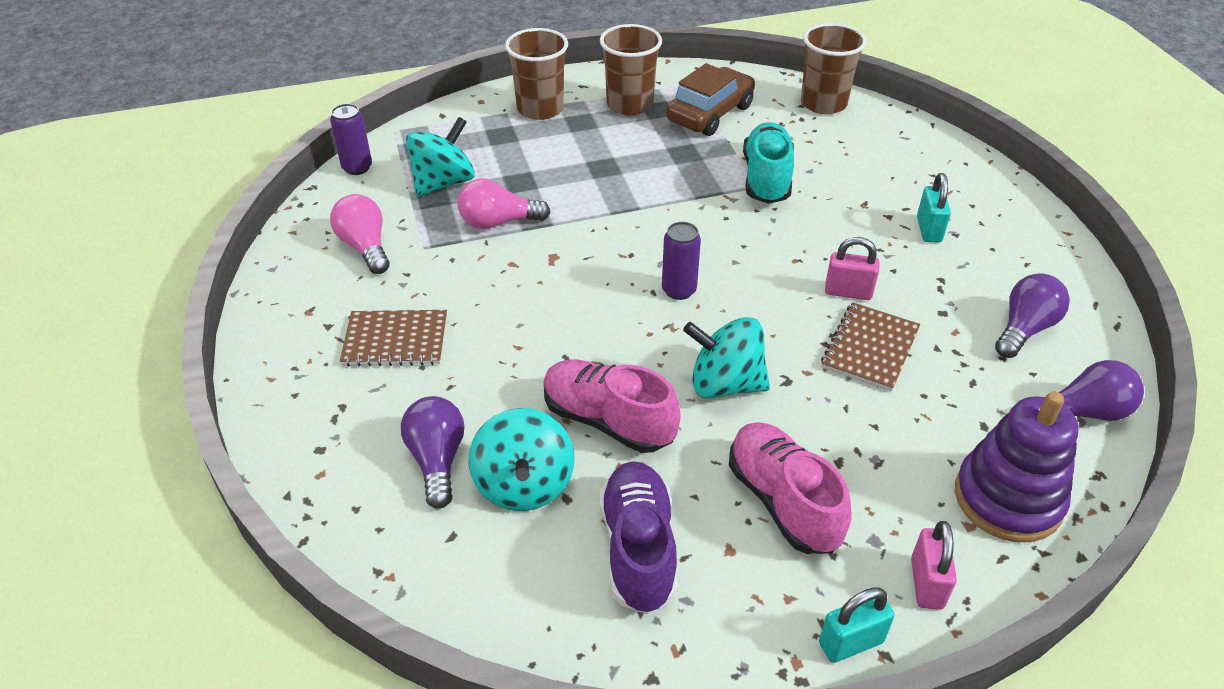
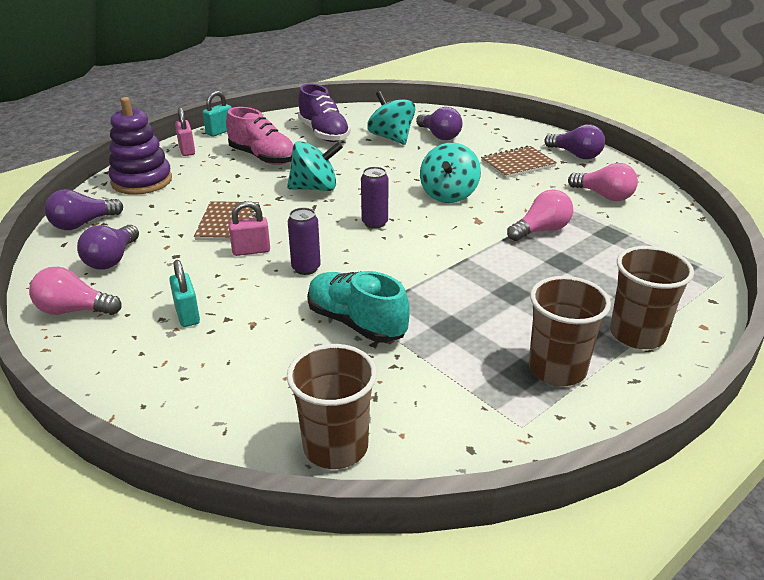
camera: 155 degrees right, 10 degrees down
(292, 332) = (576, 155): none -> purple light bulb
(357, 168) = (696, 238): purple can -> purple can (306, 268)
(443, 183) = (618, 245): turquoise spinning top -> turquoise spinning top (448, 195)
(608, 421) = (370, 162): pink shoe -> none
(710, 113) = (462, 385): brown car -> none
(766, 178) = (356, 323): turquoise shoe -> turquoise shoe turned 150 degrees clockwise
(1052, 267) = (74, 310): none -> pink light bulb

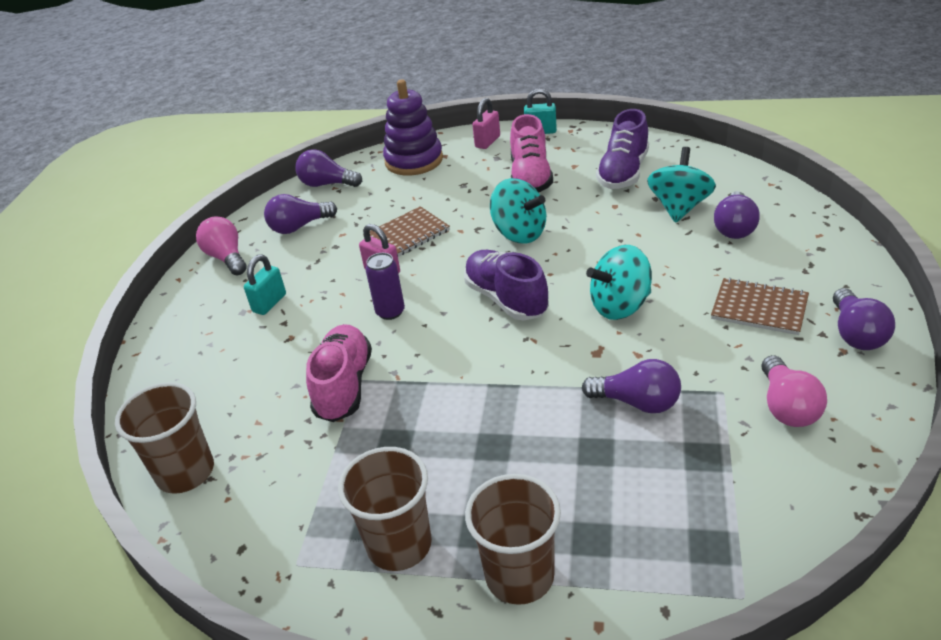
camera: 55 degrees right, 5 degrees up
(356, 323) = (344, 386): turquoise shoe -> pink shoe
(374, 223) = (506, 299): purple can -> purple shoe
(541, 230) = (637, 402): pink light bulb -> purple light bulb

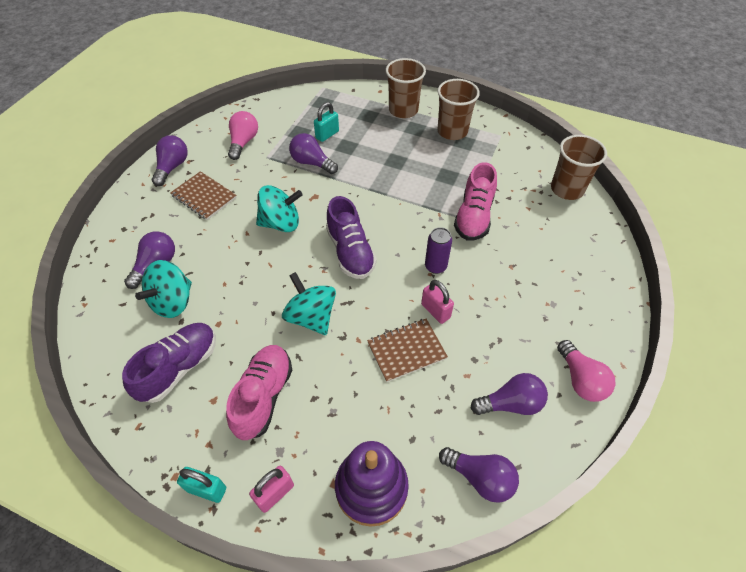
camera: 170 degrees left, 15 degrees up
(269, 303) = (531, 305): turquoise padlock -> turquoise padlock (327, 134)

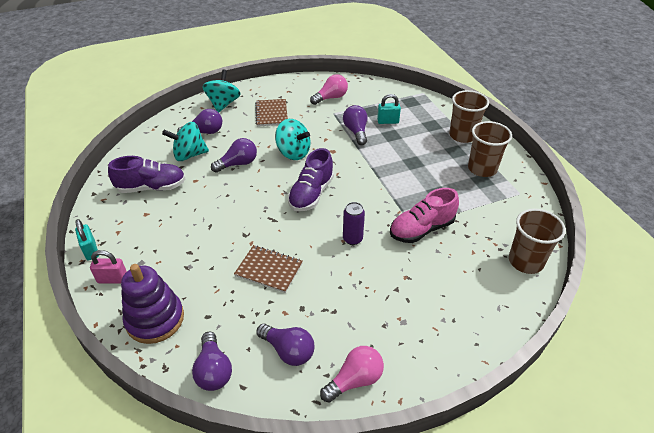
camera: 45 degrees right, 10 degrees down
(172, 167) = (275, 89): purple light bulb -> purple light bulb (238, 164)
(263, 396) = (168, 231): pink shoe -> none
(311, 317) = (243, 212): turquoise spinning top -> turquoise spinning top (223, 104)
(435, 311) = (316, 263): pink padlock -> none
(580, 379) = (355, 380): pink light bulb -> pink light bulb turned 150 degrees counterclockwise

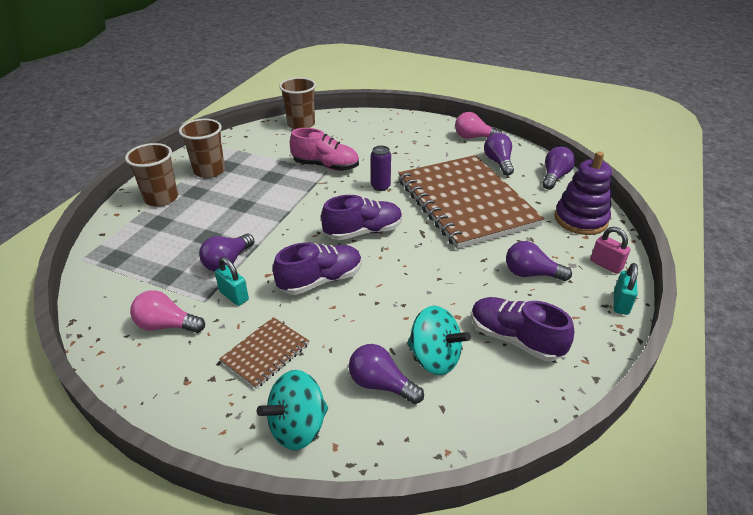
camera: 135 degrees left, 5 degrees down
(238, 164) = (391, 306): purple light bulb -> purple light bulb (531, 274)
(269, 270) = (466, 202): brown notebook -> brown notebook, size x2.38
(293, 153) = (320, 280): turquoise spinning top -> purple shoe
(388, 121) = (181, 252): turquoise padlock -> turquoise padlock (234, 296)

